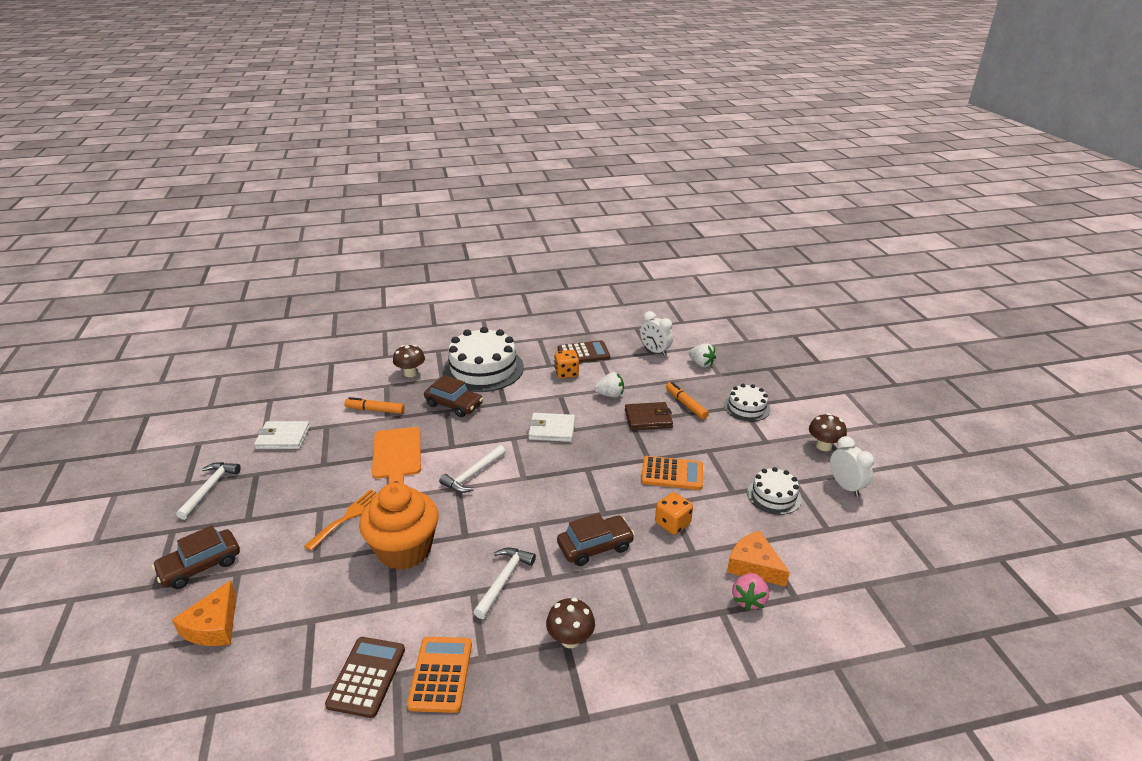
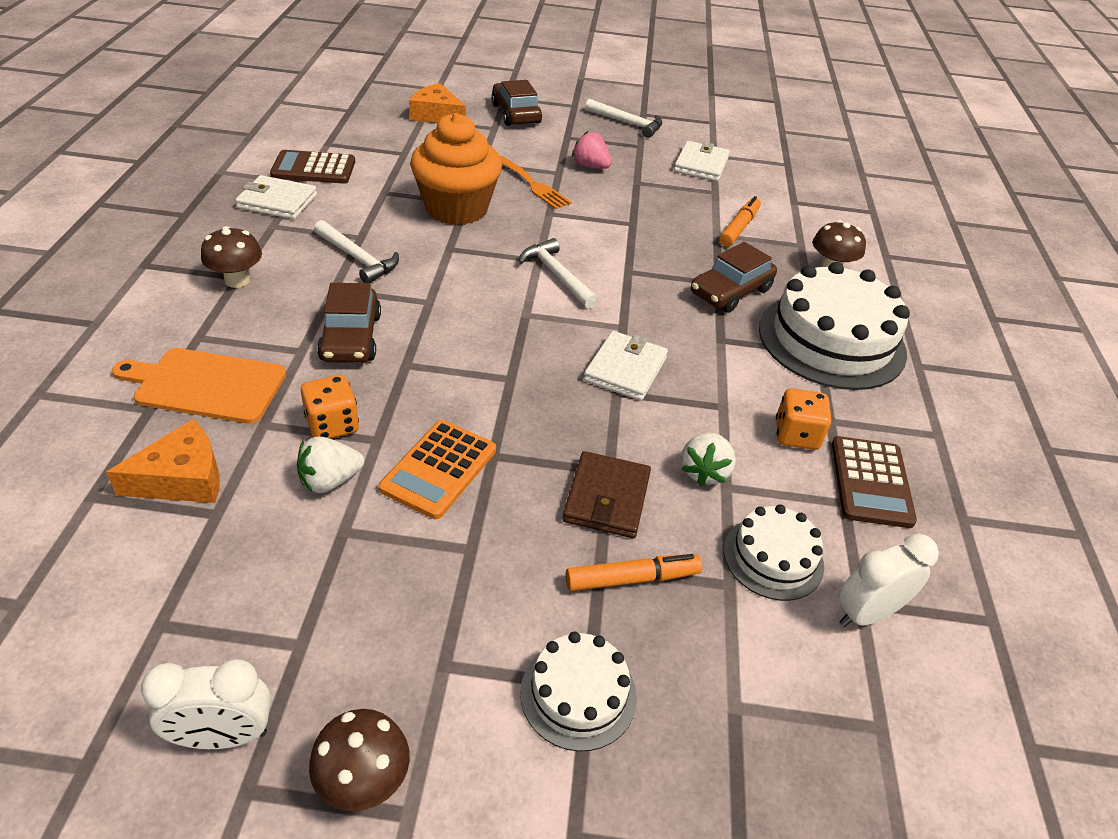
camera: 105 degrees right, 10 degrees up
(366, 677) = (313, 169): brown calculator -> brown calculator turned 150 degrees clockwise
(397, 455) = (629, 229): orange cutting board -> orange cutting board (206, 385)
(440, 674) = (277, 201): orange calculator -> white wallet
(701, 364) = (792, 688): white strawberry -> white strawberry (330, 481)
(748, 600) = (138, 443): pink strawberry -> pink strawberry (590, 166)
(774, 495) = (292, 587): white cake -> white cake (773, 558)

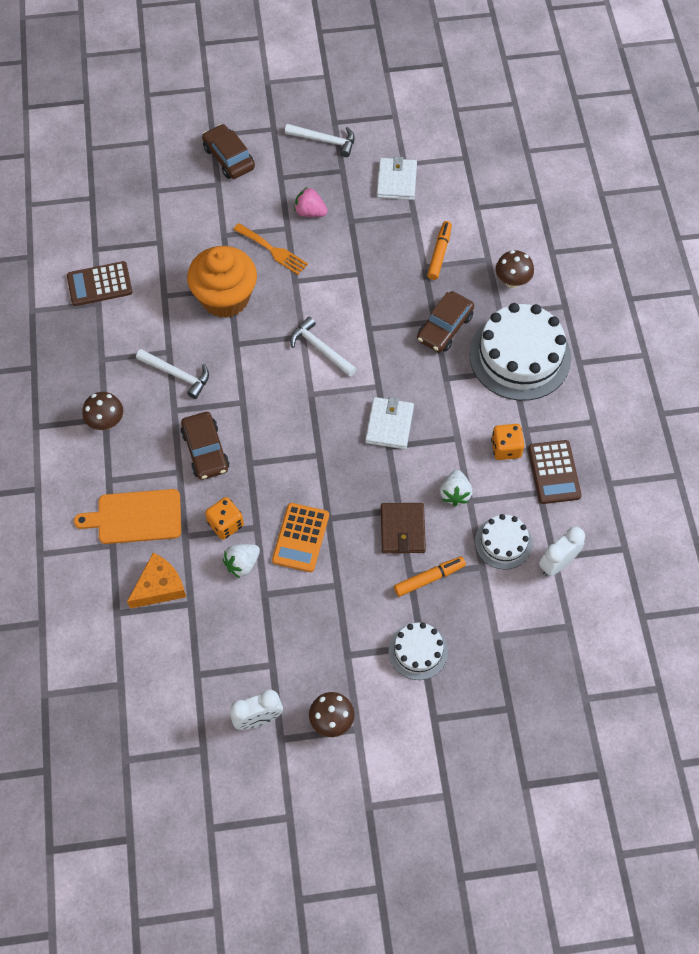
camera: 10 degrees left, 20 degrees up
(277, 201) = (92, 331): white wallet -> none
(436, 115) = (165, 181): orange cheese -> none

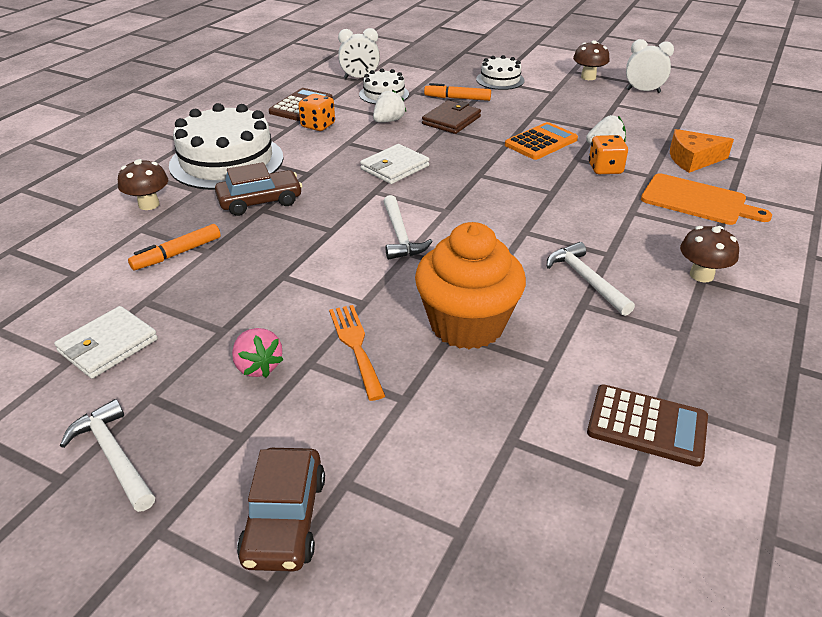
camera: 145 degrees left, 25 degrees down
(205, 451) = (593, 214): brown car -> none

